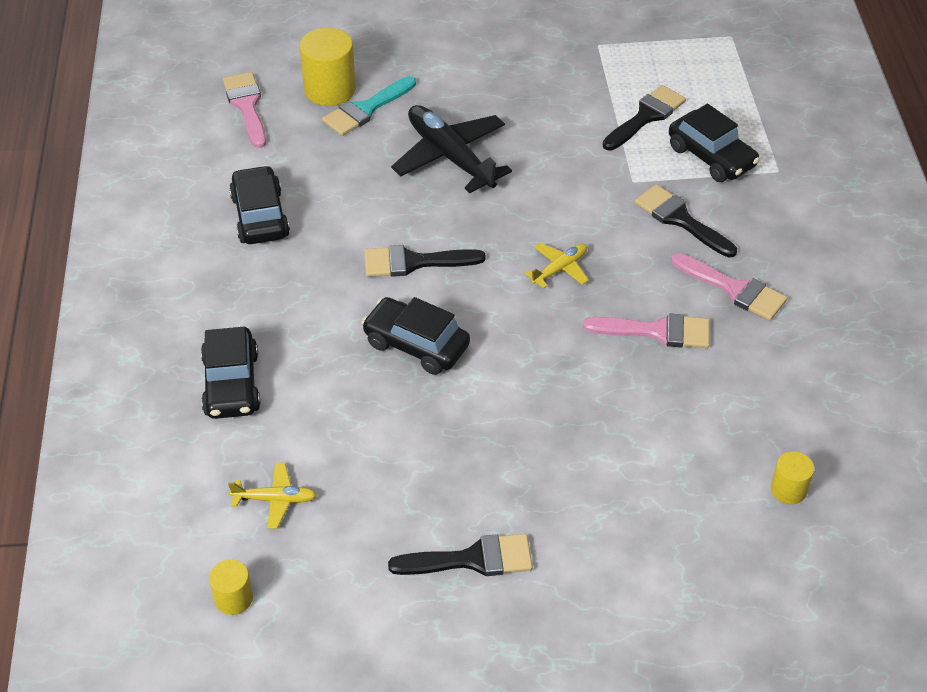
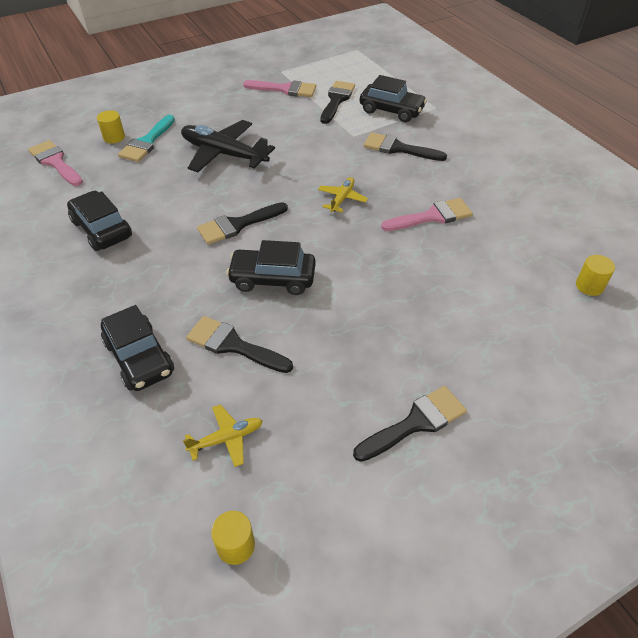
camera: 25 degrees left, 0 degrees up
(330, 89) = (114, 137): yellow cylinder -> yellow cylinder, size x0.55
(332, 406) = (233, 345): none -> black brush
(734, 289) = (460, 177): pink brush -> pink brush (285, 89)

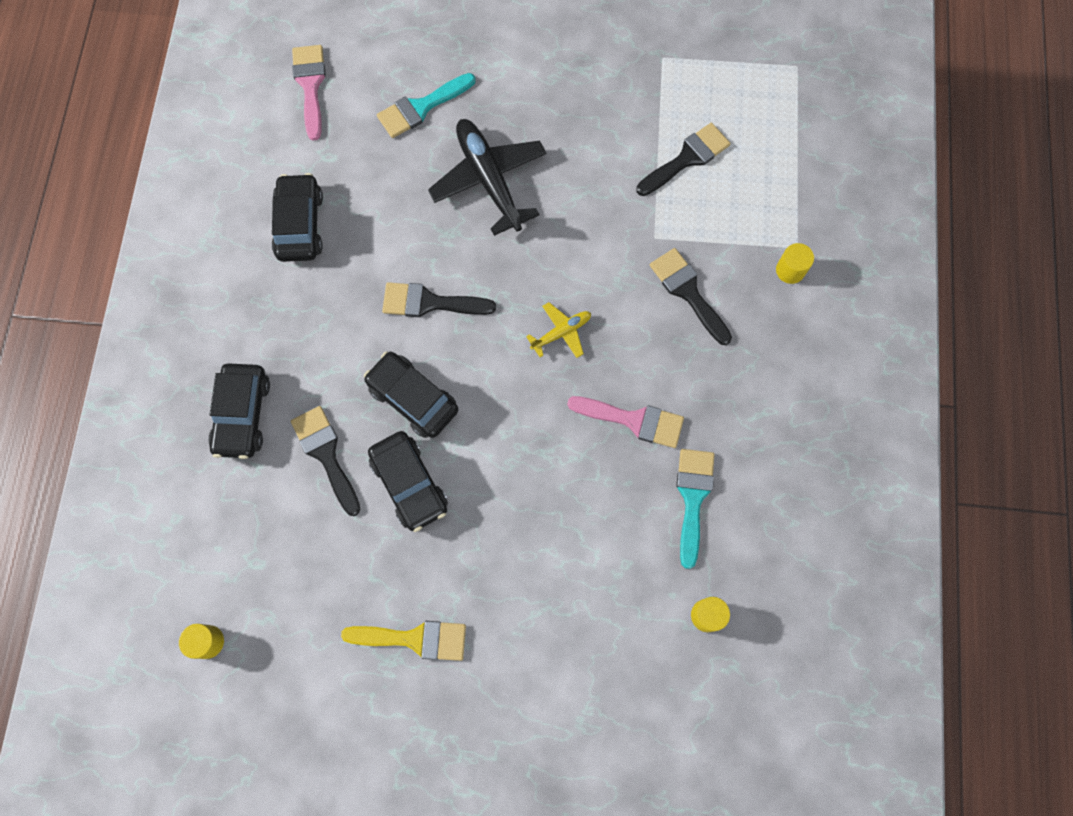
camera: 35 degrees right, 25 degrees up
(114, 137) = (392, 77): yellow cylinder -> yellow cylinder (790, 270)
(227, 438) = (260, 546): yellow plane -> none
(285, 89) = (640, 99): pink brush -> none
(391, 110) = (737, 219): black car -> black car (409, 484)
(415, 423) = (414, 639): black brush -> yellow brush
(510, 234) = (692, 498): none -> turquoise brush

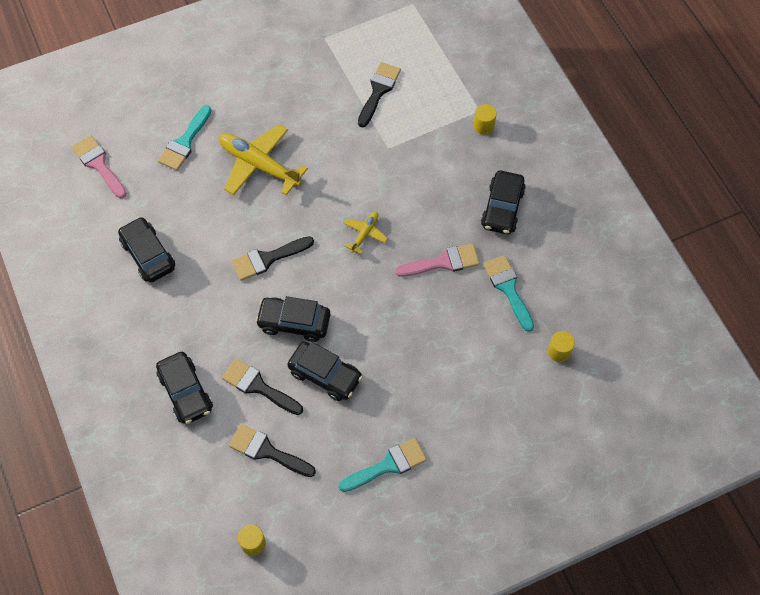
camera: 30 degrees left, 10 degrees down
(414, 639) = (388, 465): yellow brush -> turquoise brush
(489, 179) = (258, 165): black plane -> yellow plane
(688, 292) = (429, 170): black brush -> black brush (267, 451)
(748, 390) = (502, 208): none -> black car

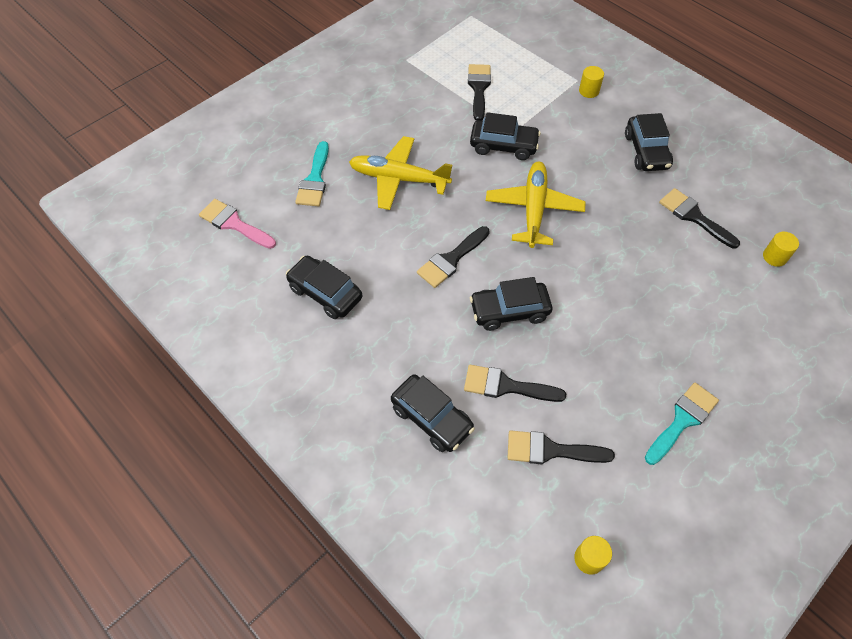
camera: 20 degrees left, 5 degrees down
(325, 375) = (568, 351): black car -> black car (503, 146)
(365, 234) = (533, 209): yellow plane -> yellow plane, size x1.99
(443, 262) = (621, 212): pink brush -> none
(508, 288) = (694, 216): turquoise brush -> black brush

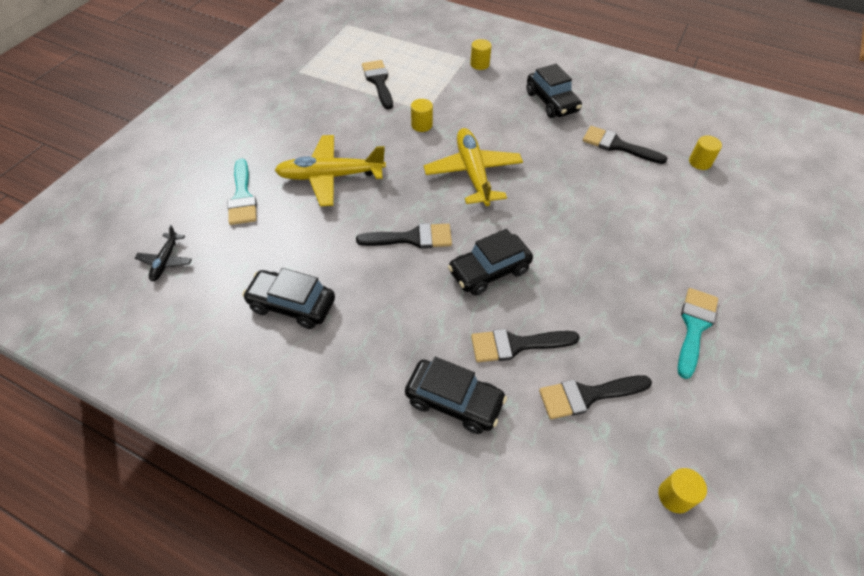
camera: 20 degrees left, 5 degrees down
(234, 224) = (165, 261): pink brush -> black plane
(451, 259) = (412, 238): black brush -> black brush turned 120 degrees counterclockwise
(503, 146) = (421, 125): black car -> yellow cylinder

